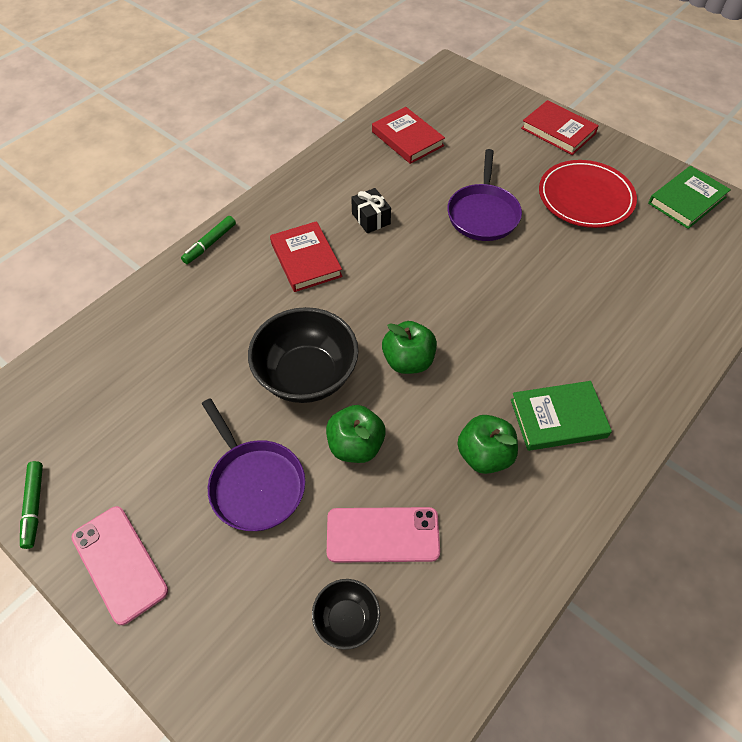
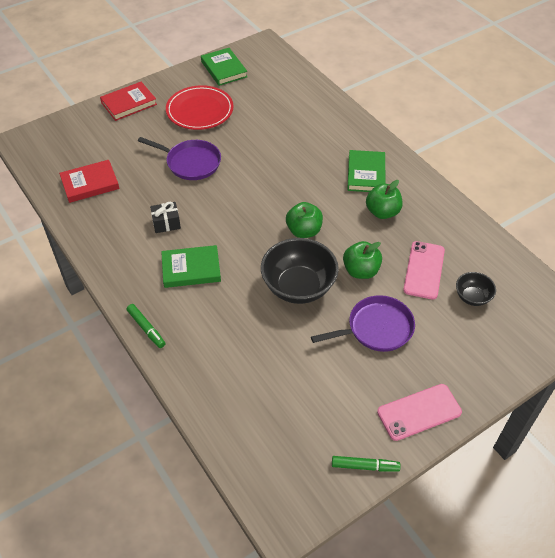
camera: 75 degrees left, 5 degrees down
(306, 260) = (191, 269): red book -> green book

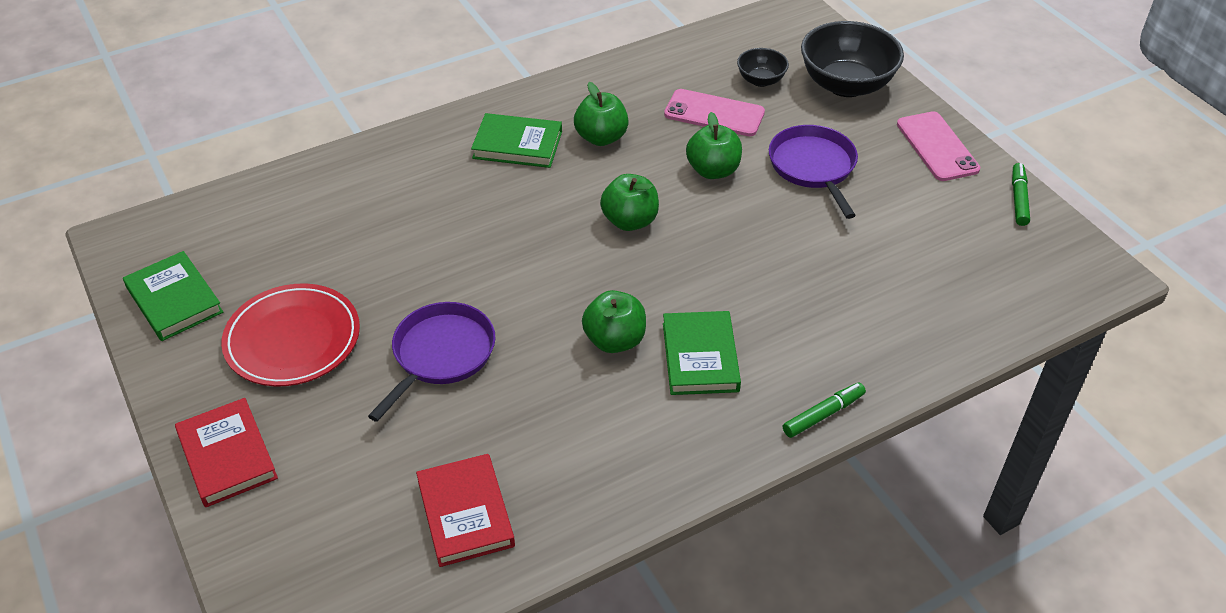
camera: 85 degrees left, 5 degrees down
(166, 223) = (591, 390): black gift -> none
(203, 230) = (614, 340): none -> green apple
(224, 69) = (174, 300): green book -> green book turned 75 degrees clockwise
(298, 287) = (740, 235): black bowl -> black bowl (846, 85)

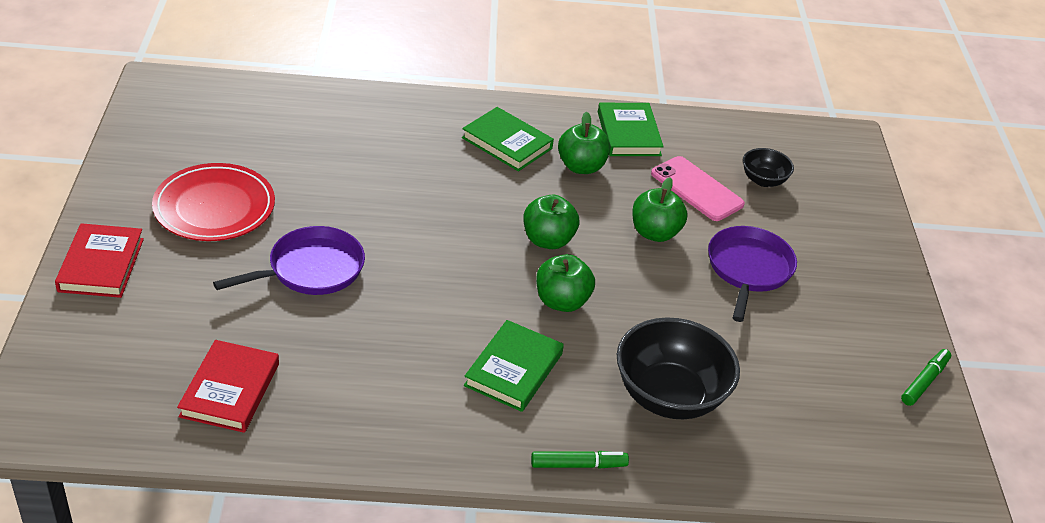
camera: 25 degrees right, 5 degrees down
(174, 300) = (157, 142): green book -> green book (629, 134)
(614, 340) = (455, 323): green apple -> green apple (562, 301)
(846, 85) = (841, 216): black bowl -> black bowl (669, 396)
(937, 146) = (883, 303): pink phone -> none

